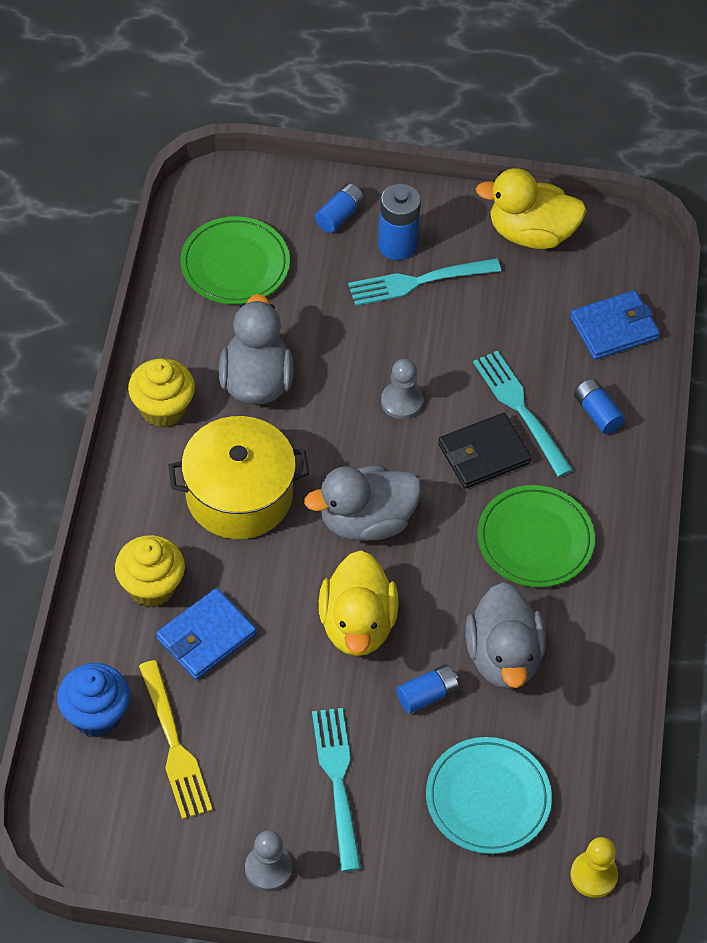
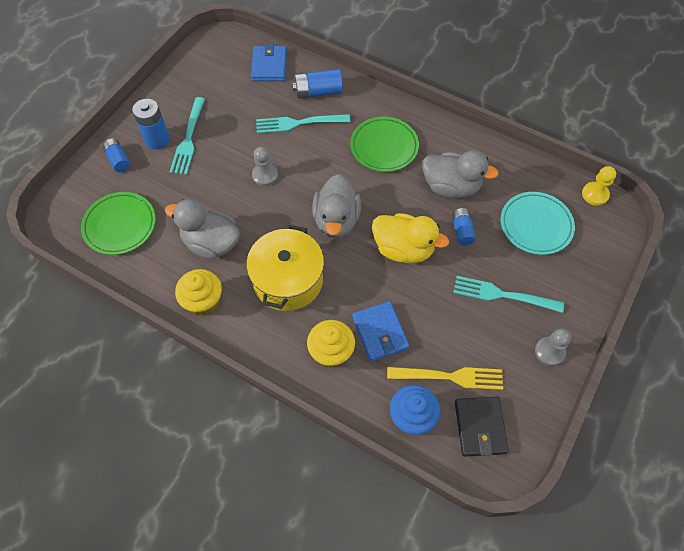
camera: 65 degrees left, 5 degrees up
(483, 454) = (319, 149): black wallet -> black wallet (479, 427)
(531, 233) = (187, 78): yellow duck -> none
(597, 413) = (318, 92): blue battery -> blue battery, size x1.51

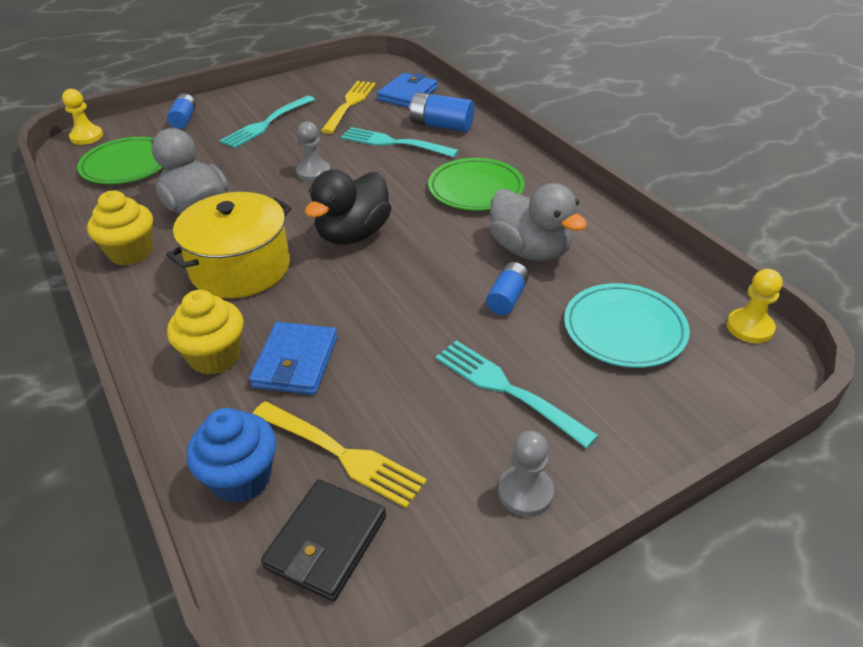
camera: 30 degrees right, 20 degrees down
(56, 210) = (87, 137): none -> yellow pawn
(157, 140) = (236, 116): blue battery -> none
(234, 94) = (349, 104): none -> yellow fork
(336, 220) = (353, 234): grey duck -> black duck
(403, 249) = (410, 289): yellow duck -> none

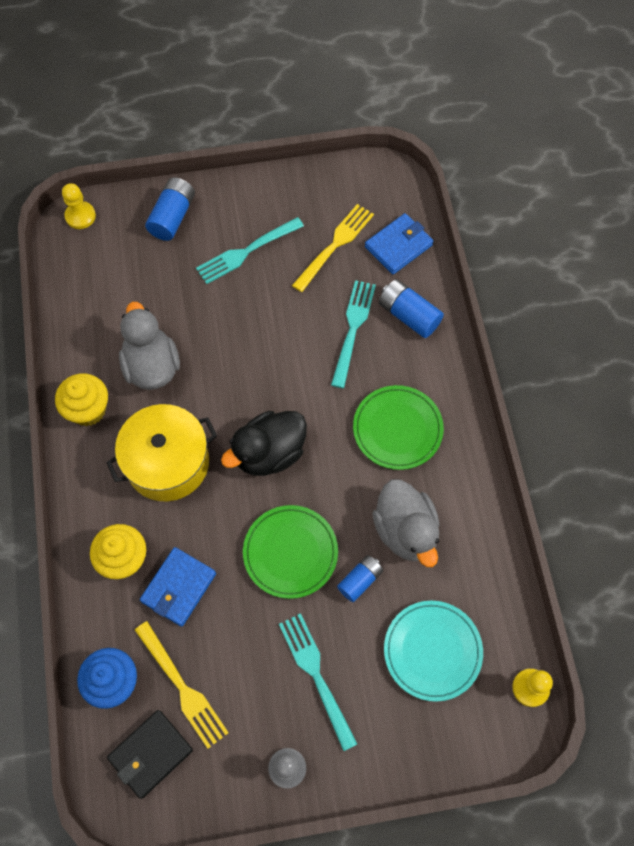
camera: 20 degrees right, 25 degrees up
(127, 165) = (107, 278): green plate -> green plate (290, 553)
(184, 119) = (172, 217): blue battery -> blue battery, size x1.51
(313, 172) = (264, 349): grey pawn -> none
(394, 143) = (353, 329): turquoise fork -> turquoise fork turned 60 degrees clockwise

